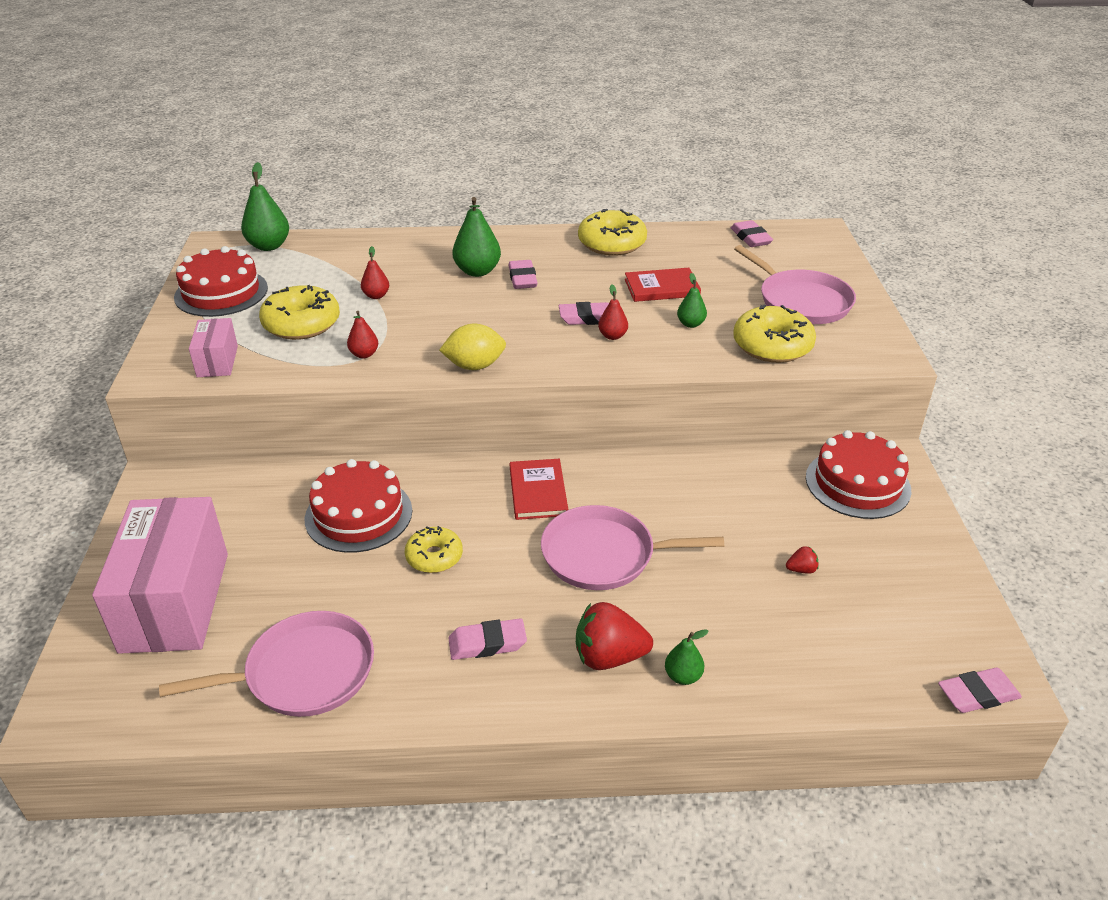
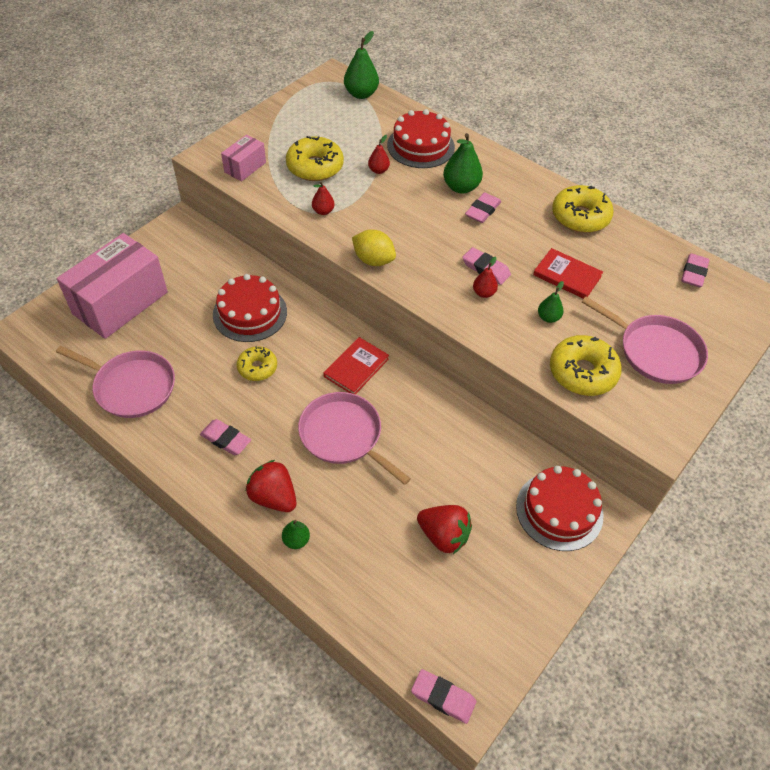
camera: 40 degrees right, 15 degrees up
(221, 292) = (298, 116): red cake -> red cake (420, 146)
(801, 301) = (656, 351): pink pan -> pink pan turned 60 degrees counterclockwise
(801, 569) = (443, 536): red strawberry -> red strawberry, size x2.19

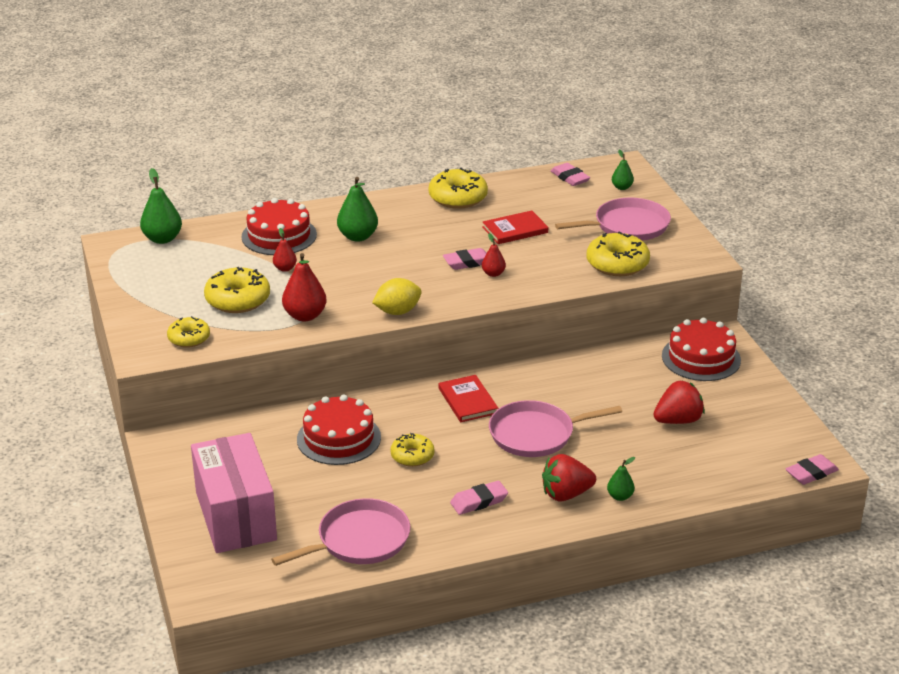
camera: 55 degrees left, 20 degrees down
(245, 167) = (189, 338): pink box -> yellow donut
(323, 211) = (305, 316): red pear -> red pear, size x1.77
(482, 210) = (398, 237): pink eraser -> none
(548, 317) = (549, 256): green pear -> green pear (622, 187)

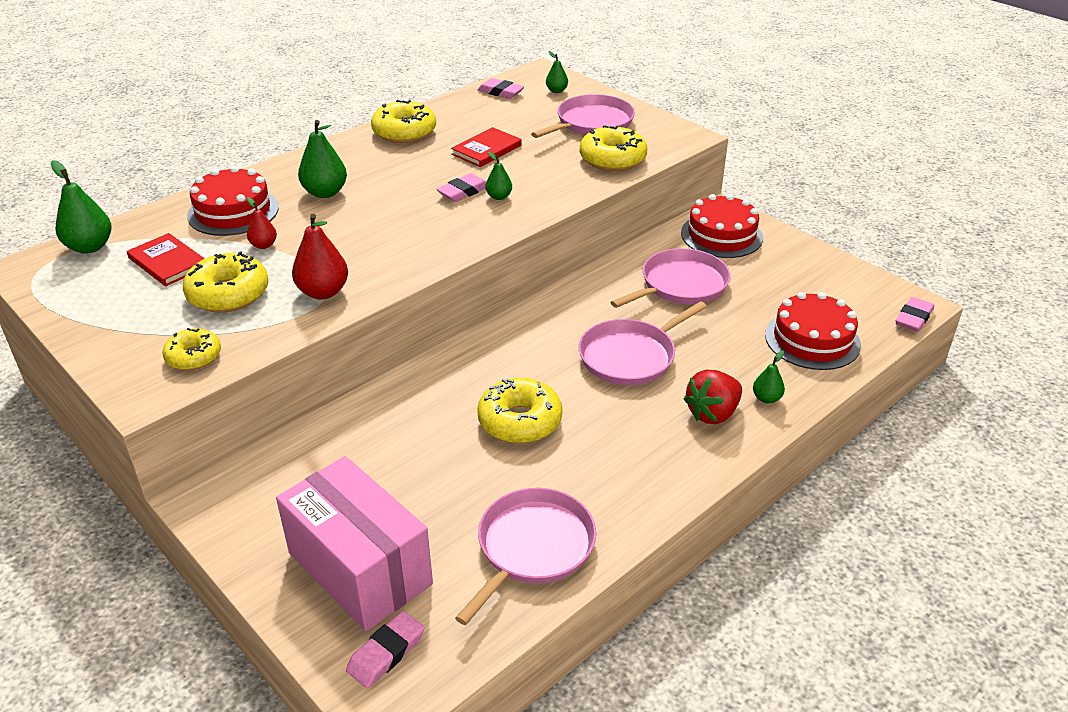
camera: 25 degrees left, 5 degrees up
(339, 438) = (422, 426): red cake -> red cake (812, 340)
(397, 312) = (427, 260): yellow lemon -> none
(412, 456) = (520, 421): yellow donut -> yellow donut, size x1.59
(468, 401) = (534, 340): red book -> red book (168, 262)
(479, 501) = (630, 451): pink eraser -> pink eraser (386, 653)
(493, 274) = (499, 197): red pear -> green pear
(626, 390) = (680, 285): none -> pink pan
(678, 420) = (753, 301): red strawberry -> none

